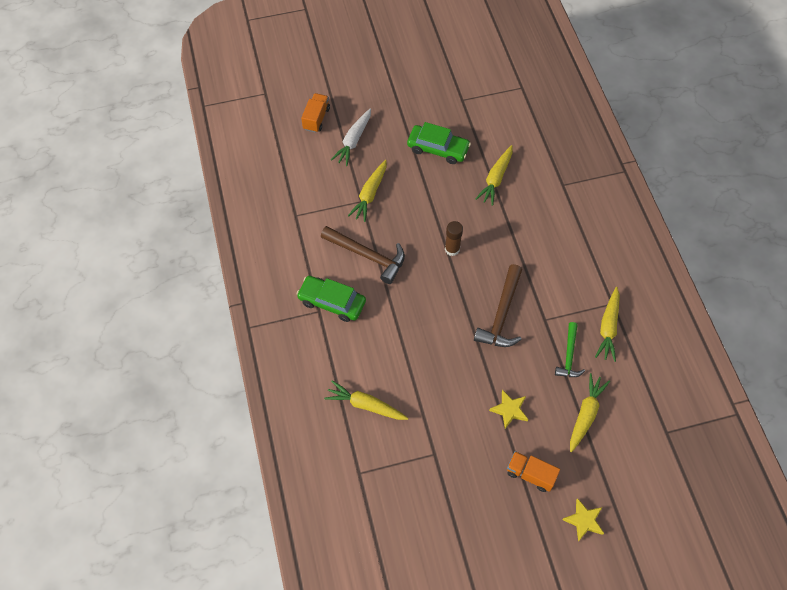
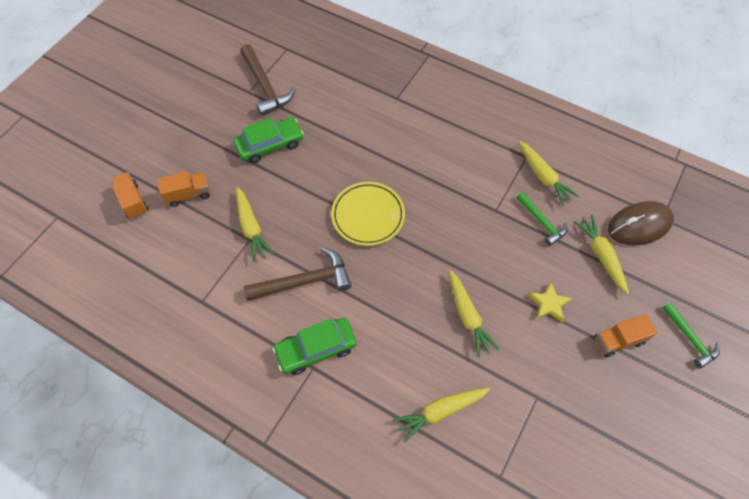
camera: 45 degrees left, 0 degrees up
(353, 141) = (188, 194): white carrot -> orange truck
(452, 249) = (368, 216): brown glue stick -> yellow plate
(496, 179) = (342, 133): yellow carrot -> yellow carrot (468, 316)
(502, 314) = (461, 234): brown hammer -> brown hammer (265, 86)
(584, 520) = (690, 338): yellow star -> green hammer
(641, 421) = (639, 225): none -> brown mouse

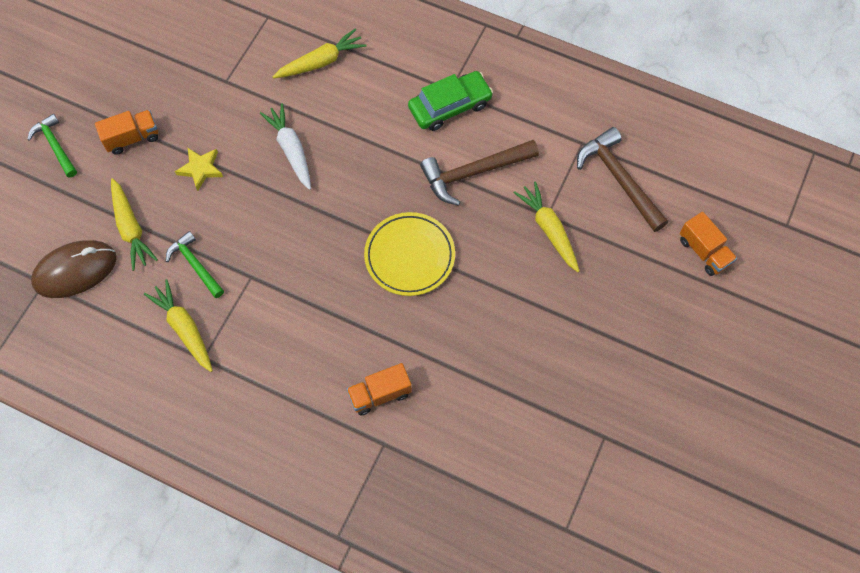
camera: 175 degrees right, 5 degrees up
(188, 194) = (638, 266): orange truck -> orange truck (380, 394)
(265, 86) = (583, 449): brown hammer -> brown hammer (619, 179)
(270, 145) = (552, 347): green car -> none
(468, 316) = (291, 150): yellow carrot -> white carrot

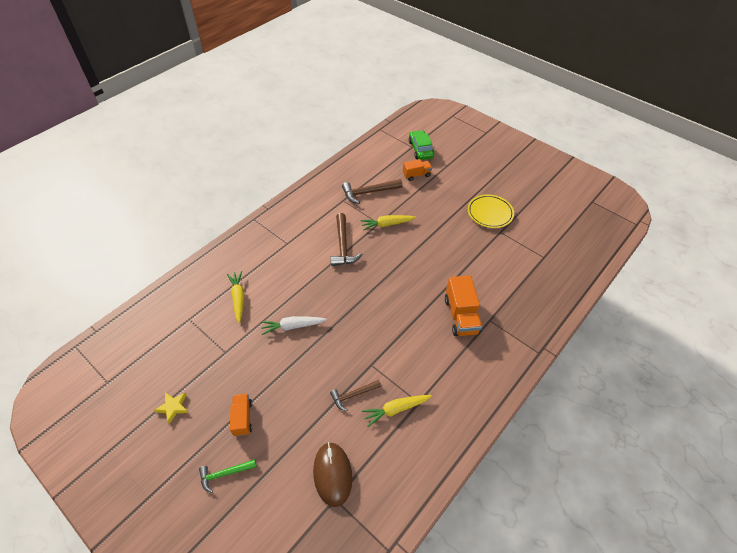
camera: 75 degrees left, 15 degrees down
(131, 228) = (313, 431): yellow carrot -> none
(195, 265) = (353, 395): green hammer -> brown hammer
(200, 169) = (285, 379): yellow star -> yellow star (173, 407)
(380, 394) = (461, 316): orange truck -> orange truck, size x1.62
(409, 256) = (383, 284): yellow plate -> yellow plate (490, 213)
(450, 106) = (298, 246): green car -> green car (420, 149)

